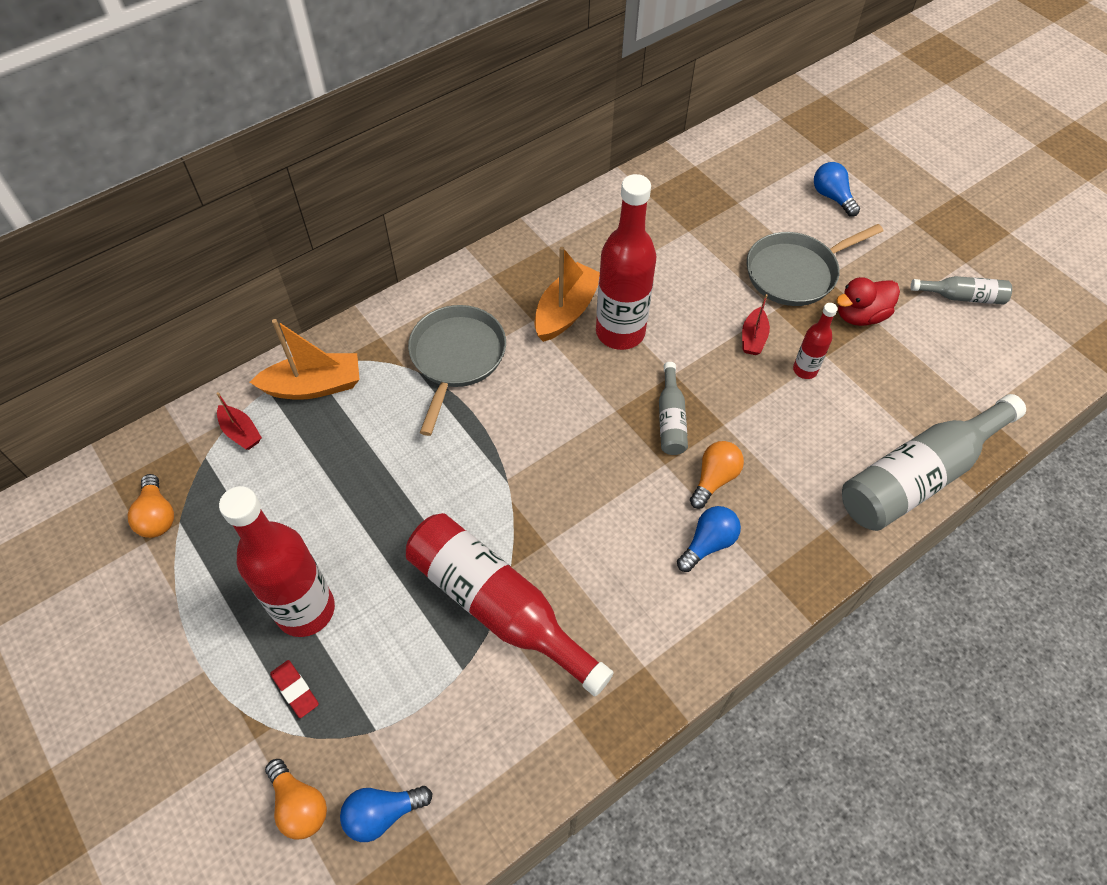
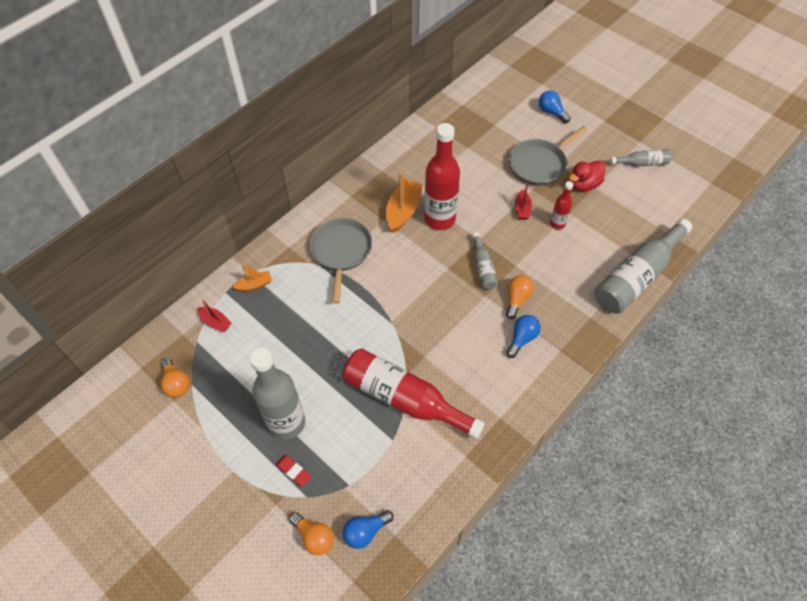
camera: 10 degrees left, 0 degrees up
(305, 610) = (287, 423): red bottle -> grey bottle
(314, 386) = (254, 285): orange boat -> orange boat, size x0.57

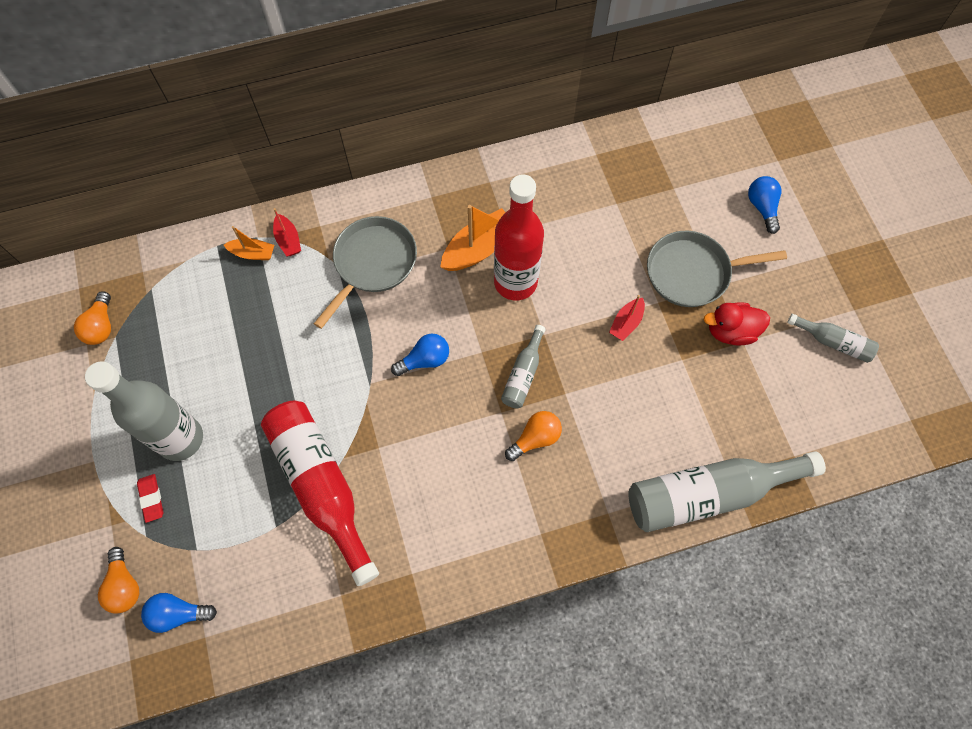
camera: 30 degrees right, 10 degrees up
(215, 322) = (184, 276): red boat -> red boat (288, 240)
(522, 339) = (505, 492): blue light bulb -> blue light bulb (425, 360)
(557, 224) = (657, 367): red bottle -> none

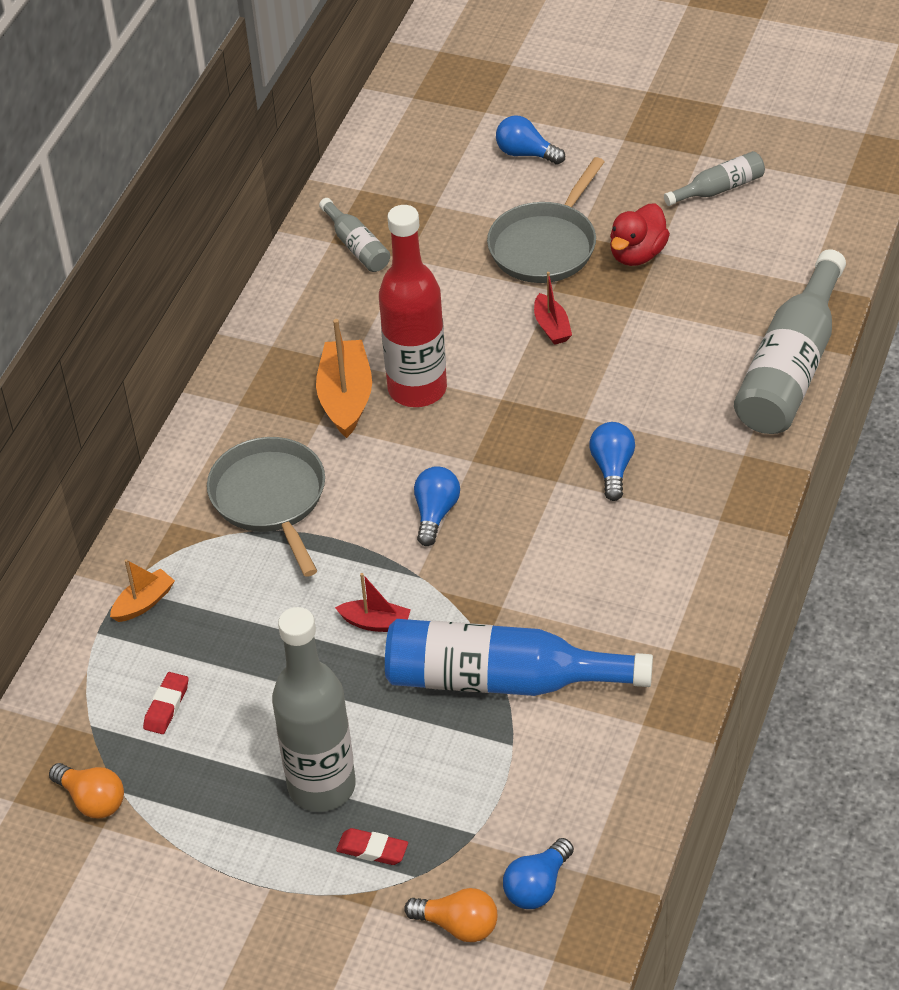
camera: 50 degrees left, 20 degrees down
(188, 317) = (166, 706): none -> red eraser
(288, 240) = (160, 561): red boat -> red boat (375, 623)
(321, 486) = (501, 680): red bottle -> blue bottle
(523, 374) = (531, 439): grey bottle -> grey bottle (356, 246)
(535, 438) = (612, 469): orange light bulb -> blue light bulb

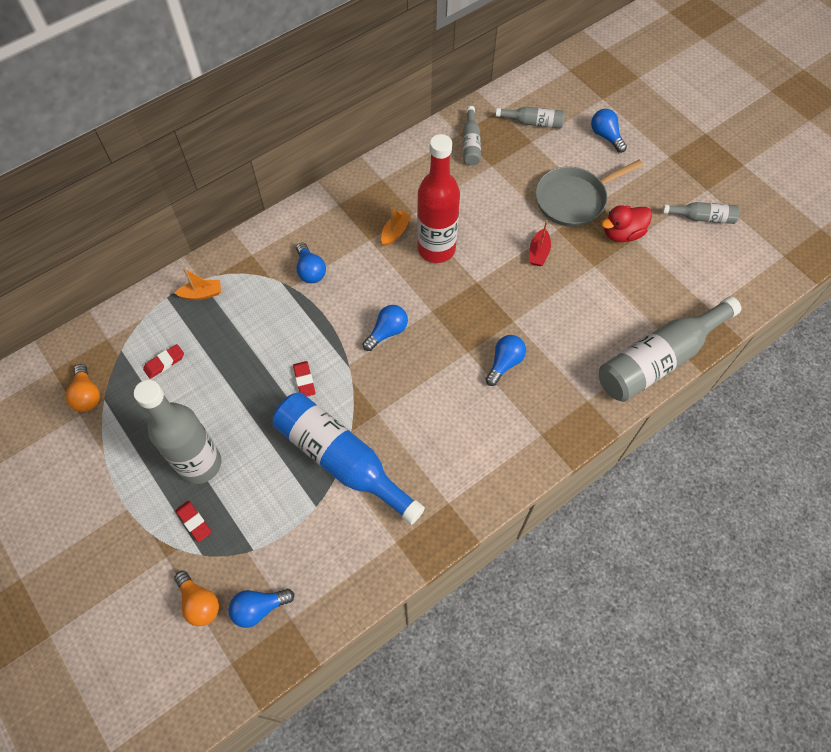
camera: 30 degrees right, 15 degrees up
(270, 499) = (310, 270): grey pan -> blue light bulb
(346, 398) = (395, 232): orange boat -> orange boat, size x0.57
(375, 623) = (304, 380): red boat -> red eraser
(418, 182) = (533, 122): none -> grey bottle

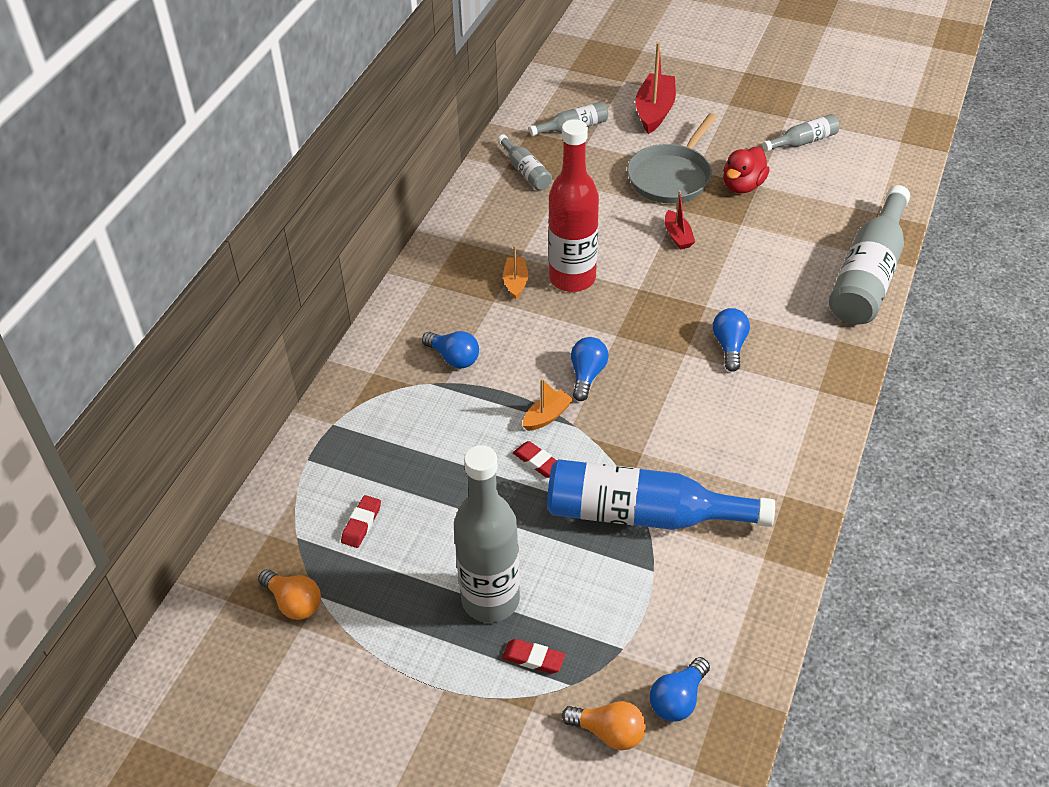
camera: 30 degrees left, 15 degrees down
(201, 294) = (347, 437): orange boat -> orange boat (547, 416)
(606, 136) = (654, 111): blue light bulb -> red boat

